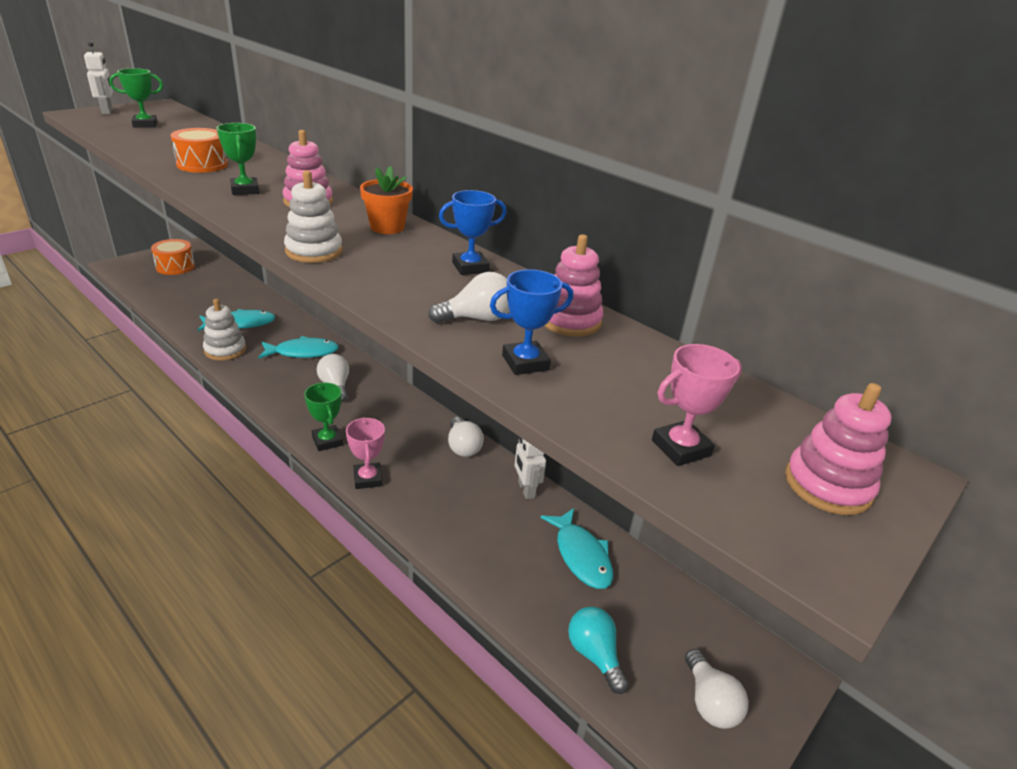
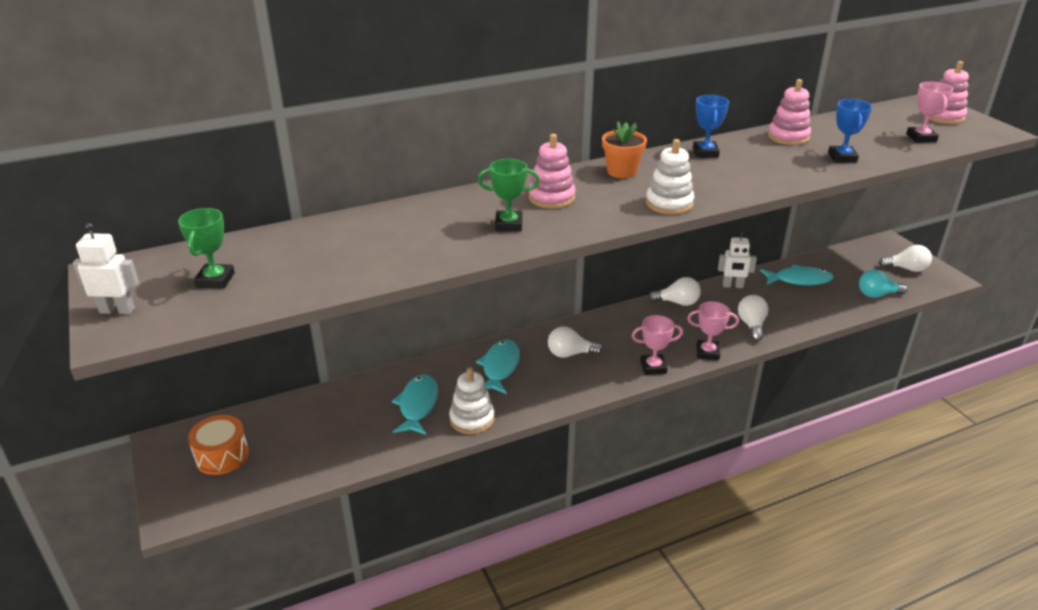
camera: 65 degrees left, 0 degrees up
(202, 164) = (414, 244): orange drum -> none
(327, 441) = (653, 367): green trophy -> pink trophy
(477, 318) = (786, 162): white light bulb -> white light bulb (751, 325)

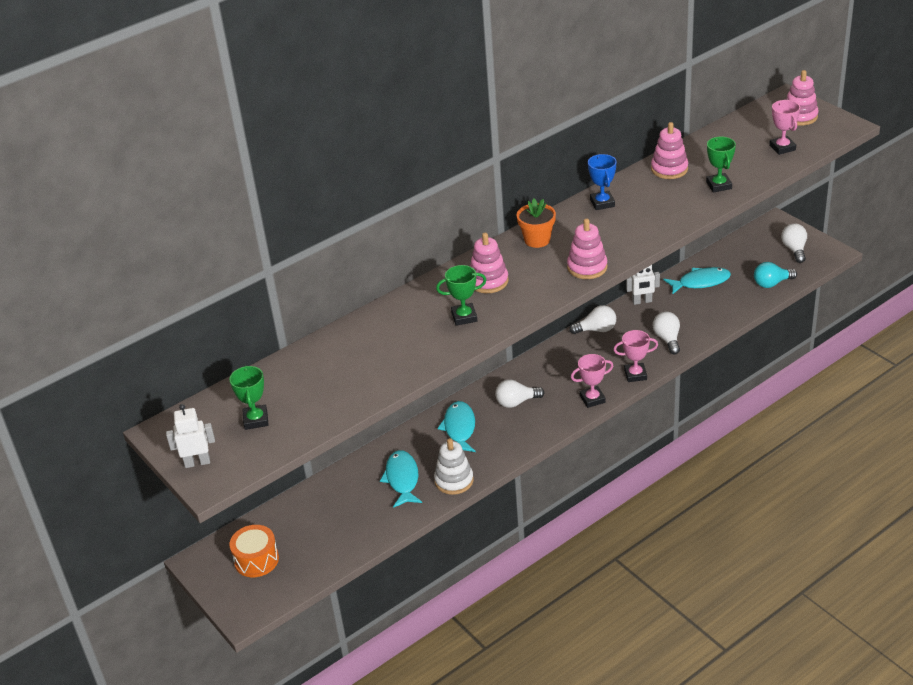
camera: 10 degrees left, 5 degrees up
(669, 203) = (587, 267): white stacking toy -> pink stacking toy
(842, 157) = (719, 185): blue trophy -> green trophy
(906, 269) = (794, 249): white light bulb -> white light bulb turned 90 degrees counterclockwise

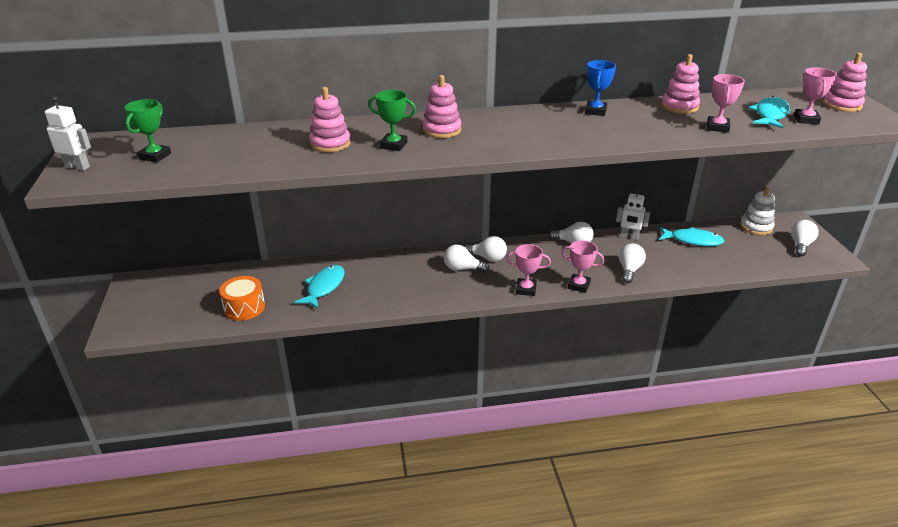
camera: 25 degrees right, 5 degrees down
(256, 560) = (167, 298): orange drum -> orange drum (244, 307)
(454, 480) = (360, 304): white stacking toy -> white stacking toy (756, 227)
(459, 428) = (401, 270): turquoise fish -> turquoise fish (770, 115)
(530, 380) = (487, 258): none -> white light bulb
(537, 240) = (513, 117): orange flower pot -> none
(587, 267) = (535, 145): pink stacking toy -> pink stacking toy (330, 144)
(719, 185) = (717, 127): green trophy -> pink trophy
(771, 283) = (760, 262): turquoise light bulb -> none

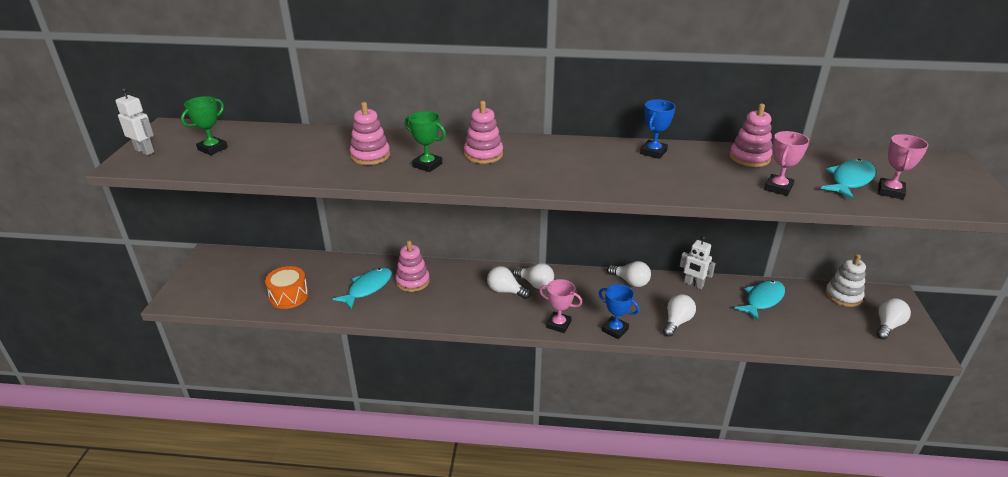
camera: 15 degrees right, 0 degrees up
(578, 285) = (615, 330): pink trophy -> blue trophy
(693, 240) = (762, 300): turquoise fish -> turquoise fish turned 75 degrees counterclockwise
(842, 105) = (946, 178): pink stacking toy -> pink stacking toy (412, 281)

